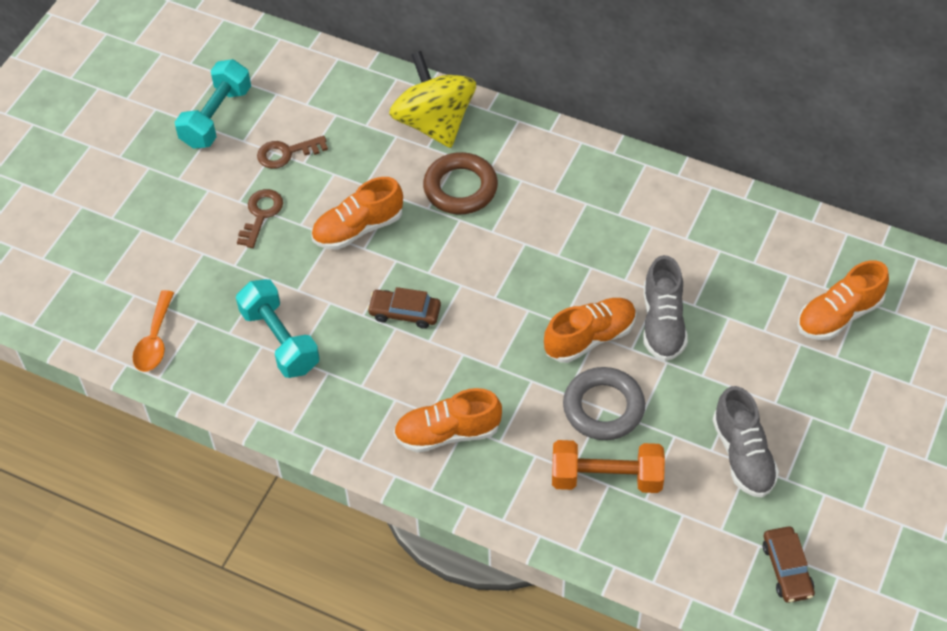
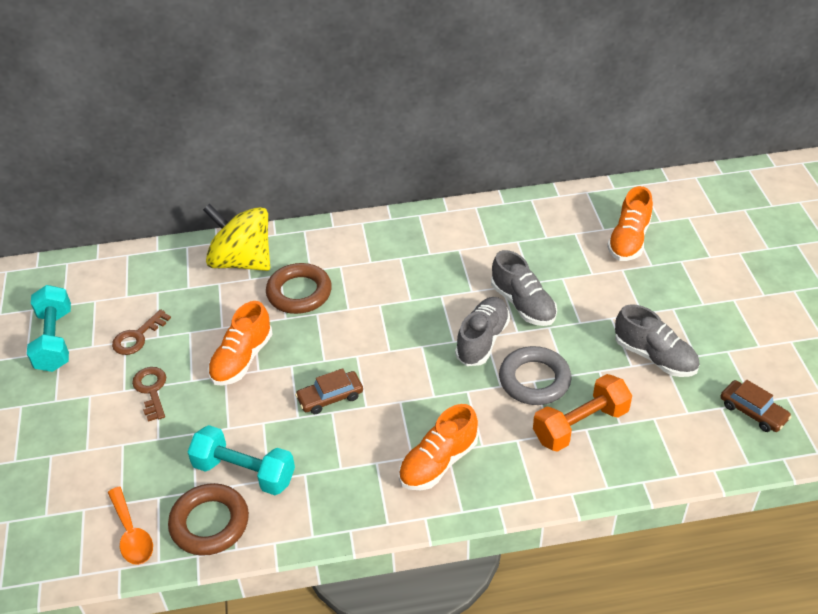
camera: 35 degrees left, 10 degrees down
(220, 369) = (209, 523): none -> brown ring
(590, 338) = (482, 340): orange shoe -> grey shoe

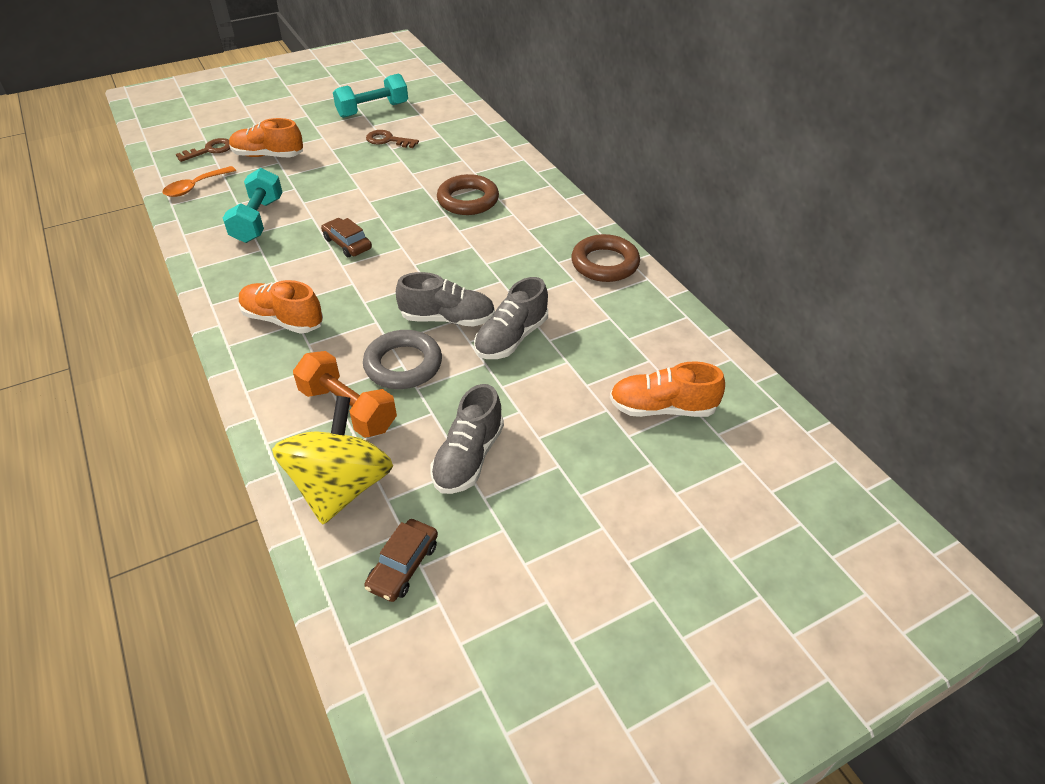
camera: 70 degrees right, 0 degrees up
(151, 390) = (334, 160): brown key -> brown key (210, 150)
(209, 523) = (207, 217): brown ring -> brown ring (605, 263)
(242, 261) = (494, 163): yellow spinning top -> yellow spinning top (341, 487)
(242, 359) = (379, 191): orange shoe -> orange shoe (268, 156)

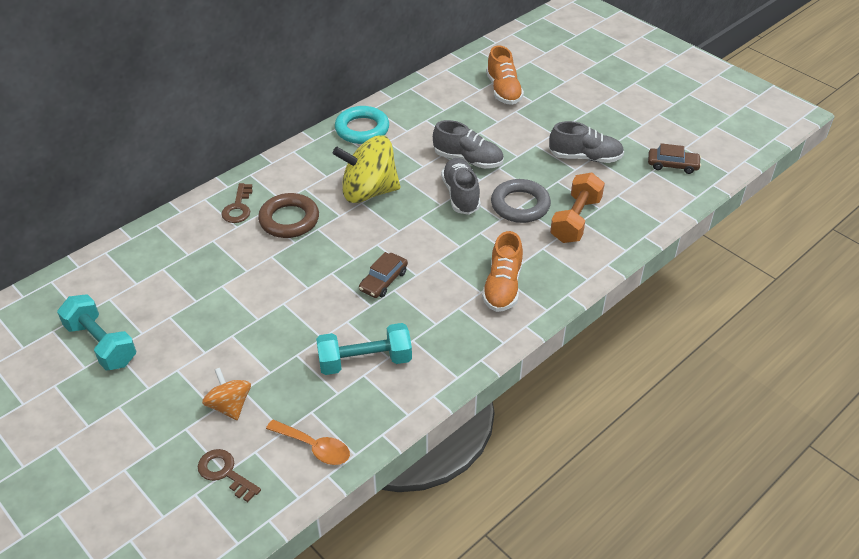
camera: 105 degrees left, 0 degrees up
(268, 156) = (230, 405): orange shoe -> orange spinning top
(341, 487) = (638, 204): yellow spinning top -> yellow spinning top (368, 192)
(388, 140) = (178, 308): brown key -> brown key (238, 207)
(605, 263) = (362, 129): brown ring -> turquoise ring

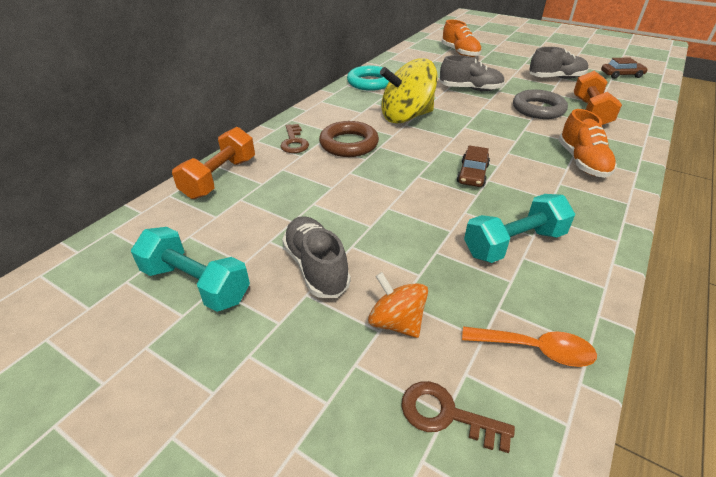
camera: 15 degrees left, 5 degrees down
(154, 241) = (220, 178): none -> orange dumbbell
(461, 195) = (485, 109): grey shoe -> grey shoe (316, 267)

